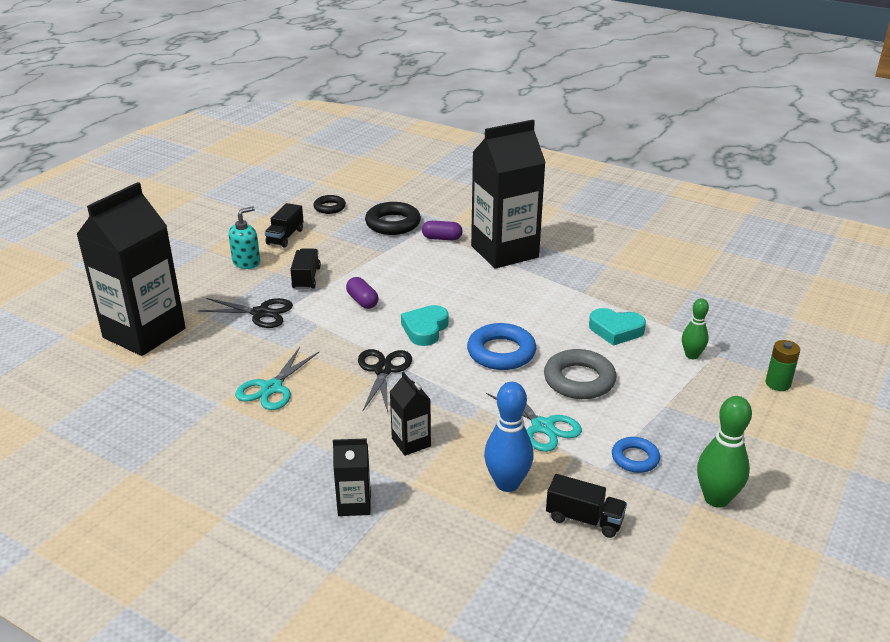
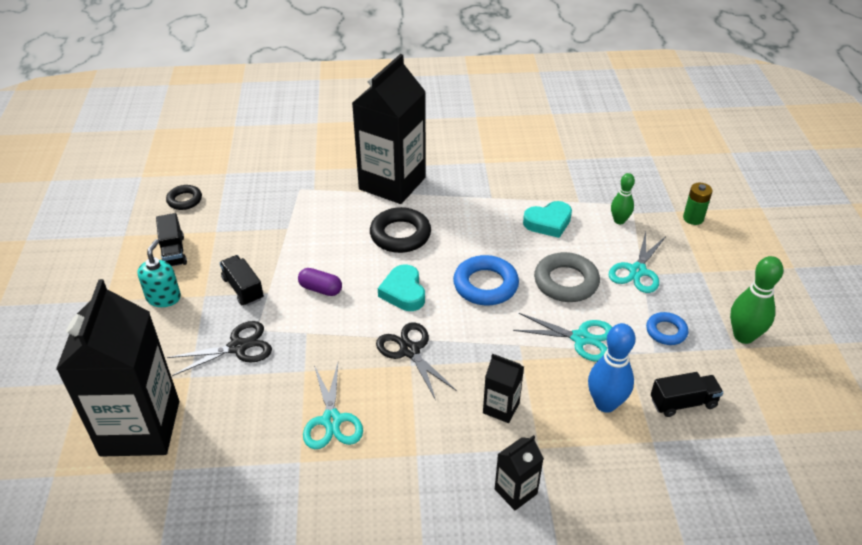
camera: 35 degrees left, 10 degrees up
(393, 223) = (265, 194): black ring -> black ring (400, 235)
(442, 238) = (325, 191): purple capsule -> none
(662, 401) = (637, 271): none -> turquoise scissors

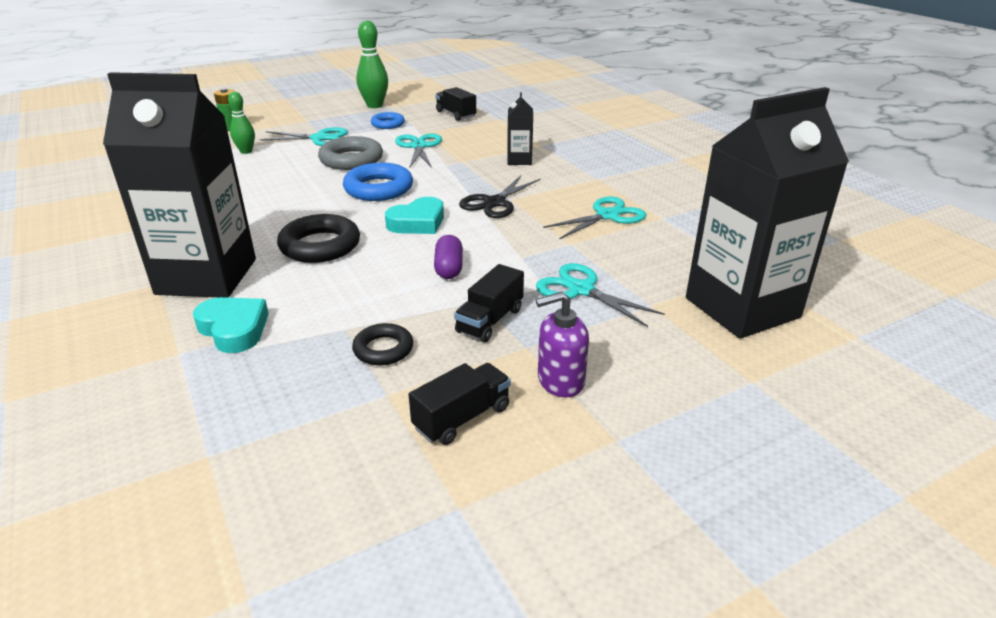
camera: 115 degrees left, 10 degrees down
(163, 298) = (560, 381): turquoise soap dispenser -> purple soap dispenser
(184, 200) = (316, 473): black ring -> black ring (383, 349)
(238, 347) = (580, 289): black scissors -> turquoise scissors
(515, 491) = (585, 145): black carton -> none
(548, 222) = (262, 178): turquoise heart -> turquoise heart (234, 329)
(605, 404) = (479, 132): blue bowling pin -> none

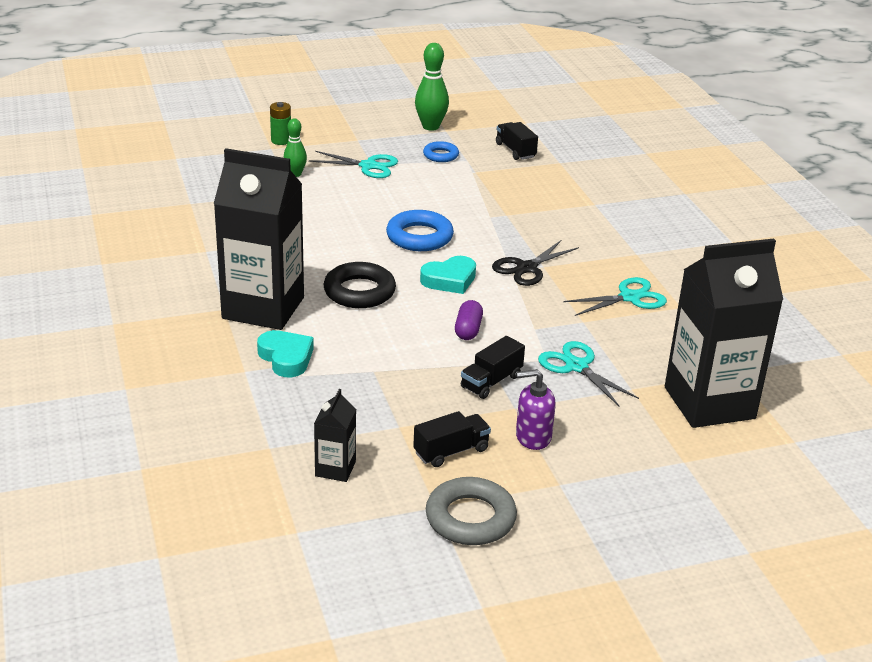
camera: 10 degrees right, 0 degrees up
(351, 159) = (397, 198): grey ring -> grey ring (470, 518)
(383, 349) = (401, 392): black ring -> none
(419, 146) = (468, 190): turquoise scissors -> none
(519, 160) = (565, 221): black carton -> black carton (335, 469)

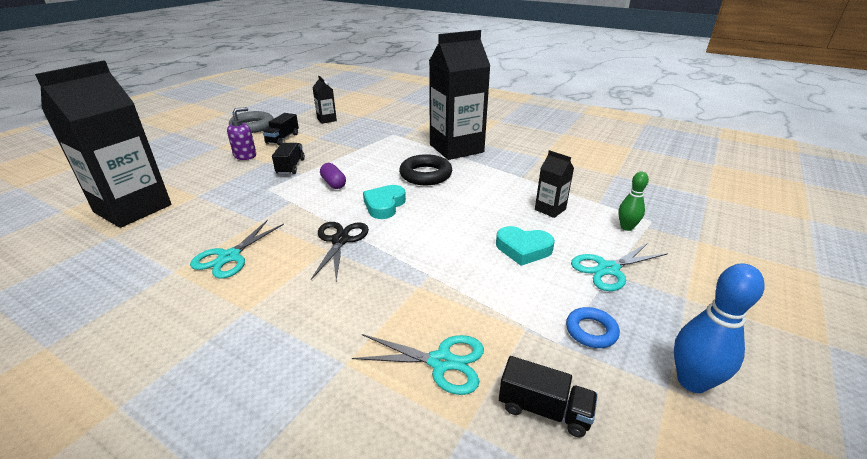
camera: 140 degrees right, 0 degrees up
(281, 140) = (715, 253): green battery -> none
(286, 358) = (407, 137): turquoise heart -> turquoise heart (523, 249)
(319, 209) = (550, 209): none -> black carton
(419, 237) = (451, 224): blue ring -> none
(430, 127) = (692, 381): green bowling pin -> blue bowling pin
(576, 366) = (243, 193): turquoise scissors -> turquoise scissors (442, 362)

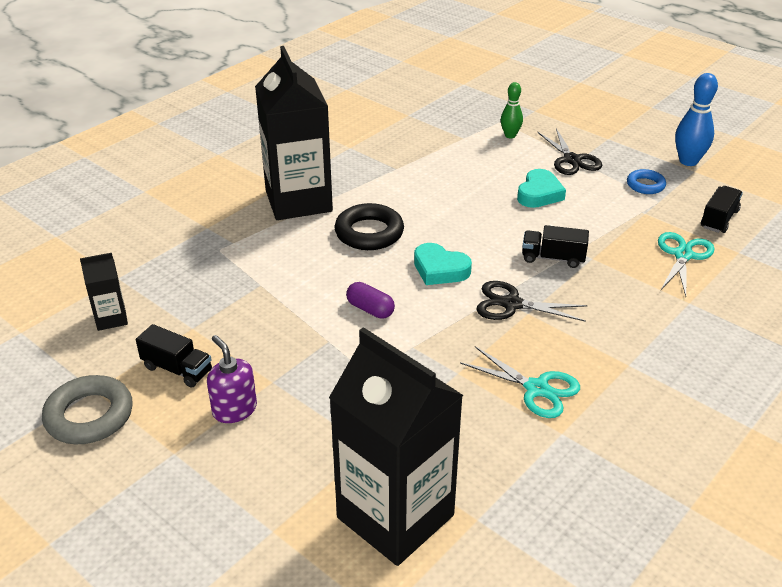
camera: 80 degrees left, 5 degrees up
(291, 167) = (301, 353): black truck -> black truck (553, 258)
(333, 183) = (370, 309): purple capsule -> purple capsule turned 60 degrees clockwise
(550, 209) = (471, 166): black carton -> none
(608, 269) = (571, 160): turquoise scissors -> black scissors

